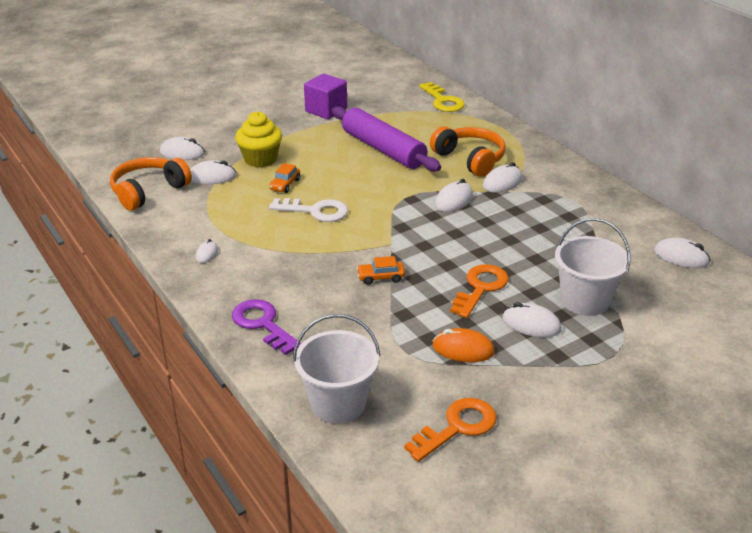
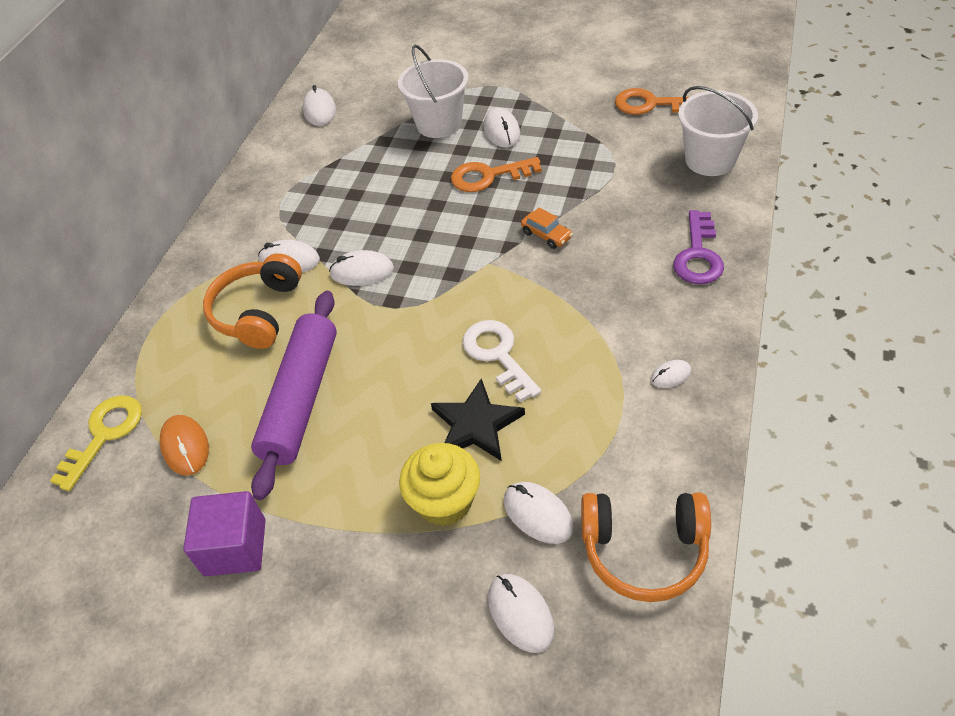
camera: 125 degrees left, 15 degrees up
(285, 185) = (476, 424): orange car -> black star
(463, 349) = (574, 143): orange mouse -> orange mouse (185, 447)

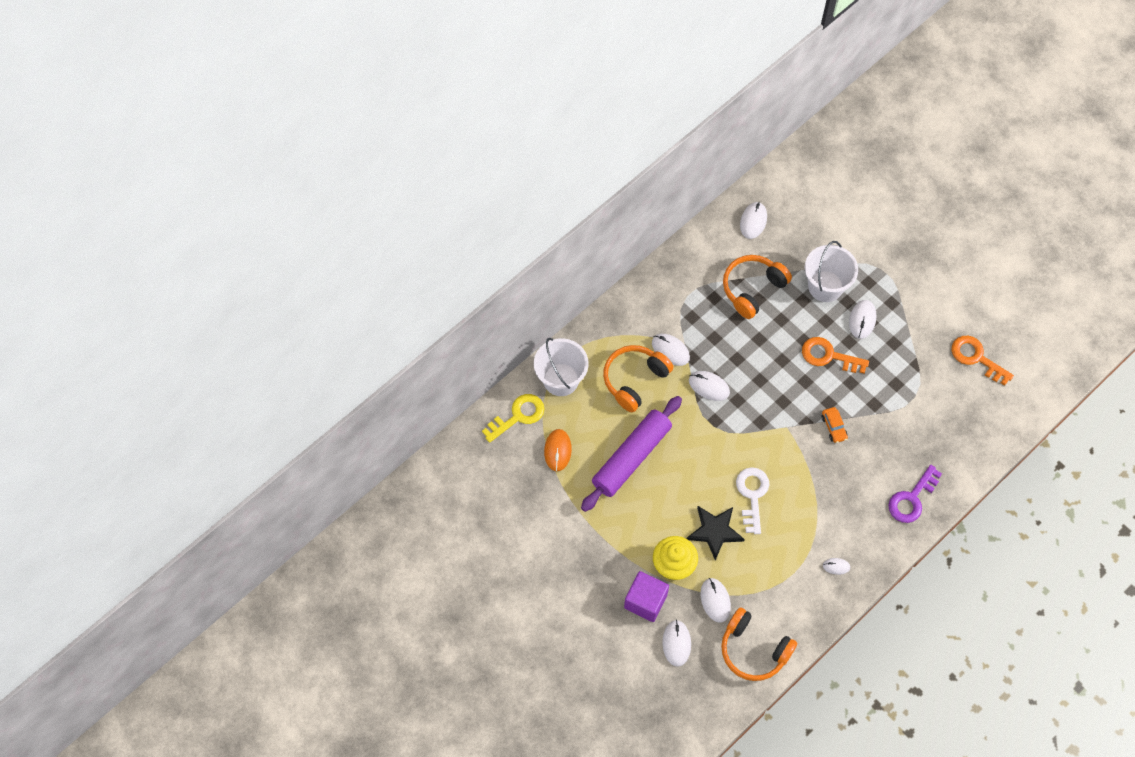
camera: 25 degrees right, 15 degrees up
(235, 547) = (559, 526): purple cube -> purple cube (645, 601)
(356, 162) = (752, 289): none -> orange headphones
(710, 160) = (977, 431): white bucket -> white bucket (561, 379)

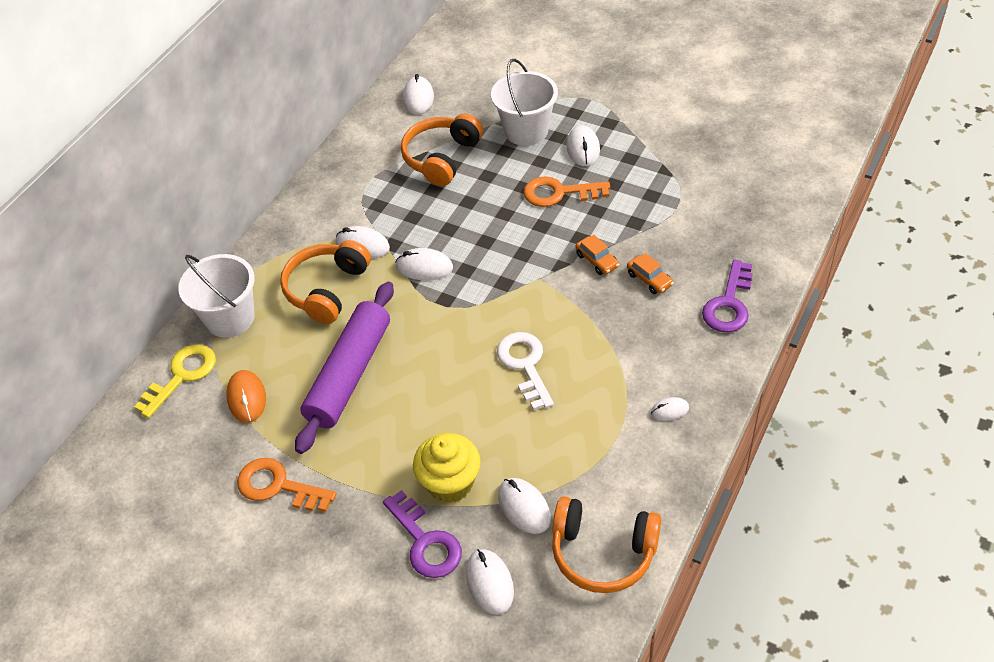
camera: 15 degrees left, 15 degrees down
(645, 601) = (425, 542): purple cube -> purple key
(715, 531) = (491, 423): black star -> none
(864, 457) = (649, 279): none -> orange car
(976, 358) = (731, 143): orange key -> orange key (278, 486)

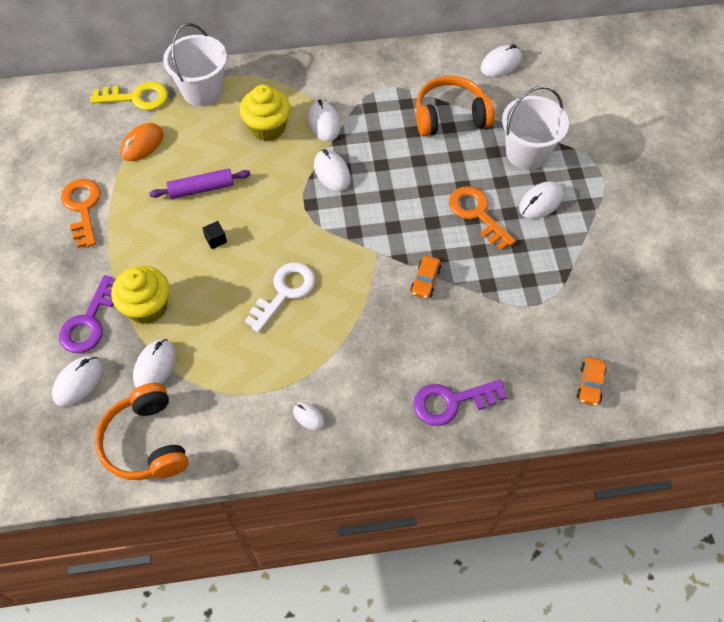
camera: 50 degrees right, 10 degrees up
(327, 289) = (267, 128): orange headphones -> yellow cupcake
(349, 374) = (201, 188): purple rolling pin -> purple rolling pin, size x0.55
(420, 390) = (216, 239): none -> black cube
(649, 279) = (434, 329): orange car -> orange car (590, 384)

